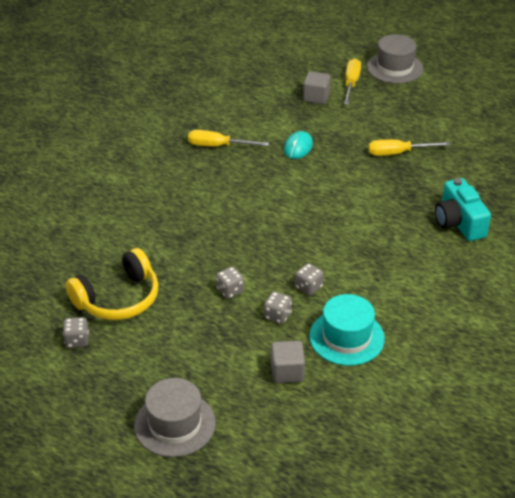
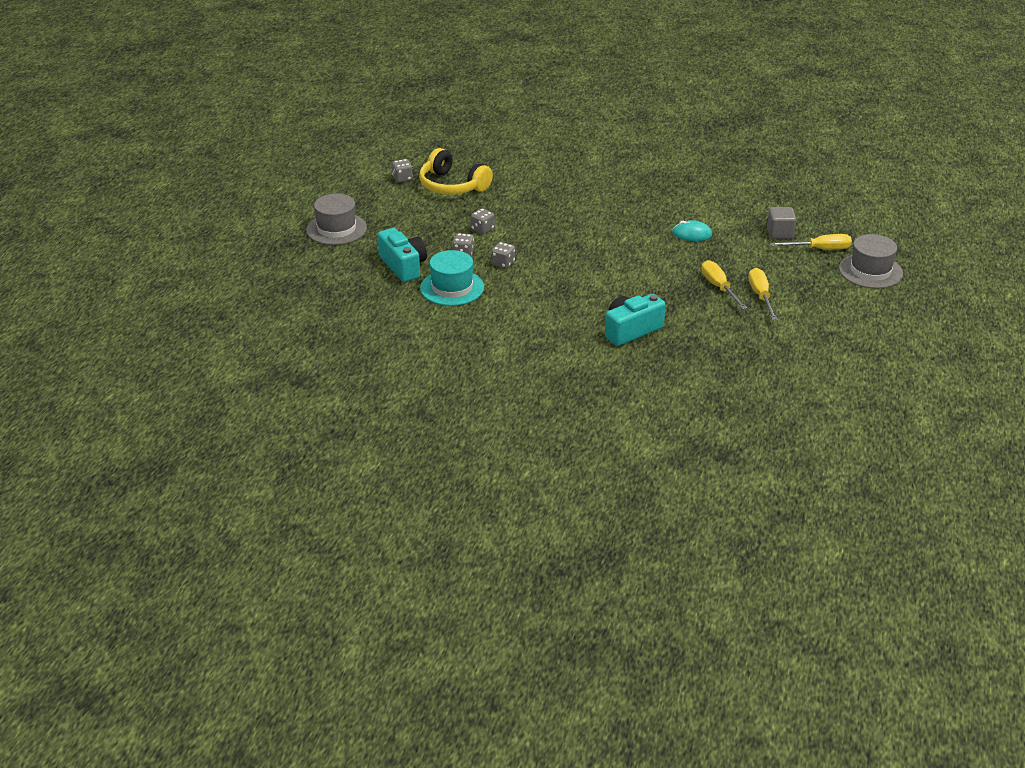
camera: 75 degrees right, 5 degrees down
(218, 146) = (667, 195): yellow screwdriver -> yellow screwdriver (761, 296)
(287, 372) = (403, 266): grey cube -> turquoise camera

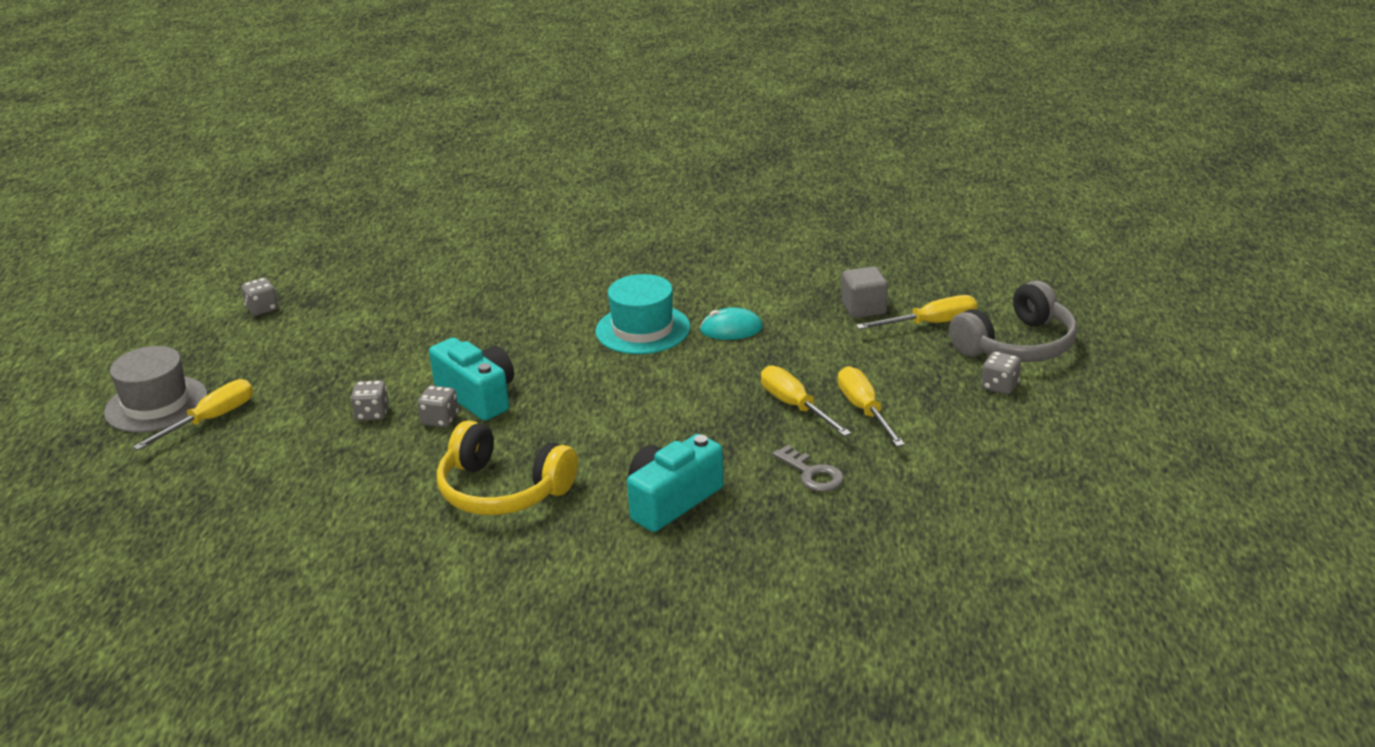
camera: 10 degrees left, 5 degrees down
(368, 243) = (211, 420): none -> yellow screwdriver
(403, 266) = (273, 449): turquoise camera -> turquoise camera (478, 396)
(452, 186) = (343, 309): yellow headphones -> yellow headphones (502, 490)
(452, 288) = (359, 474): turquoise hat -> turquoise hat (643, 329)
(482, 229) = (399, 369): grey dice -> grey dice (1000, 386)
(718, 328) = (812, 474): none -> grey key
(870, 271) = (1018, 345): grey hat -> grey headphones

